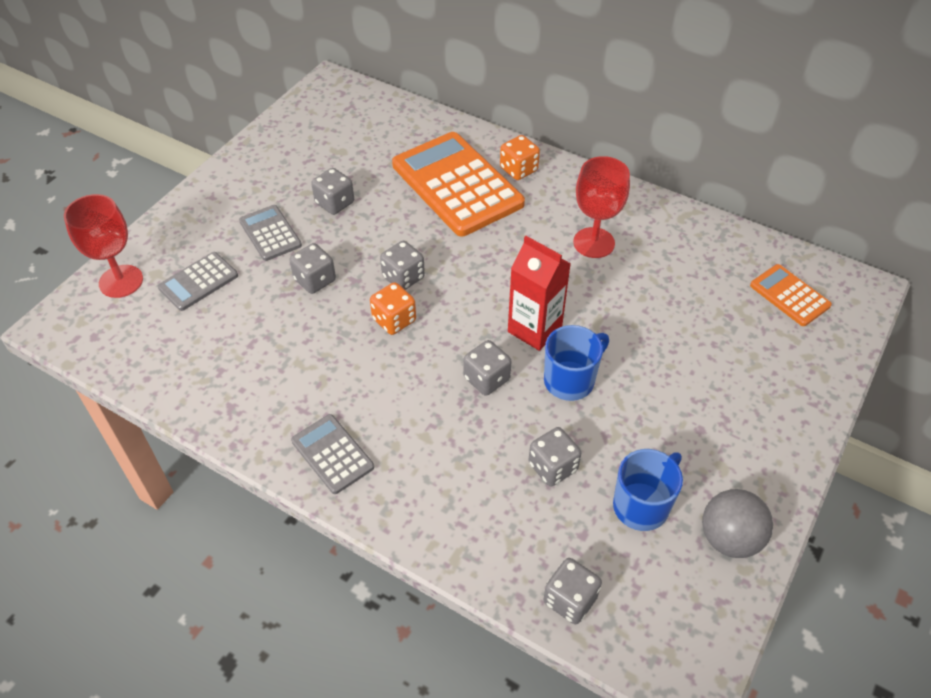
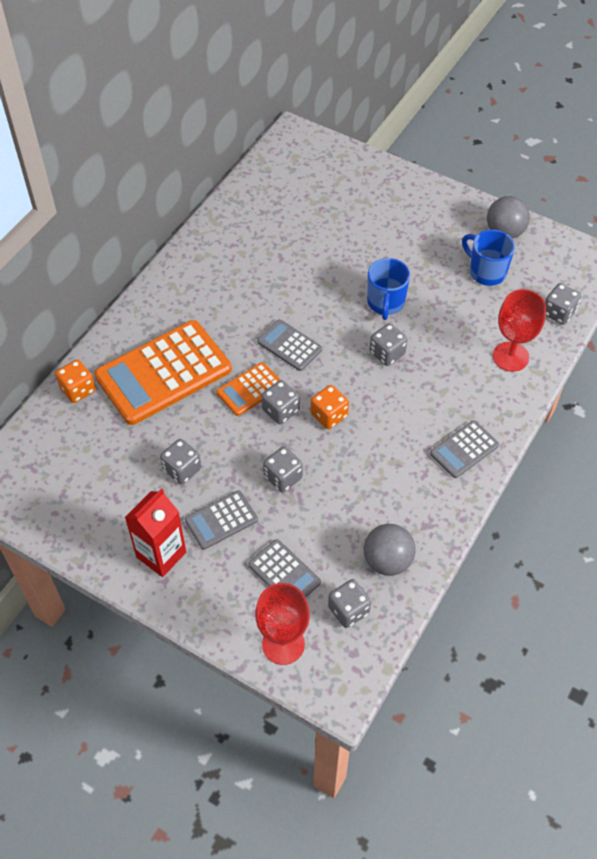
camera: 90 degrees left, 5 degrees up
(193, 368) = (387, 561): none -> grey ball
(496, 285) = (289, 345): none -> grey calculator
(518, 169) = (147, 327): orange dice -> orange dice (78, 389)
(534, 329) = (337, 322): red carton -> red carton (161, 554)
(552, 467) = (462, 317): grey dice -> grey dice (348, 610)
(570, 380) = (385, 303): blue mug -> blue mug turned 135 degrees counterclockwise
(594, 243) = (243, 280): red goblet -> red goblet (510, 356)
(789, 296) = (301, 173): orange calculator -> orange calculator (250, 389)

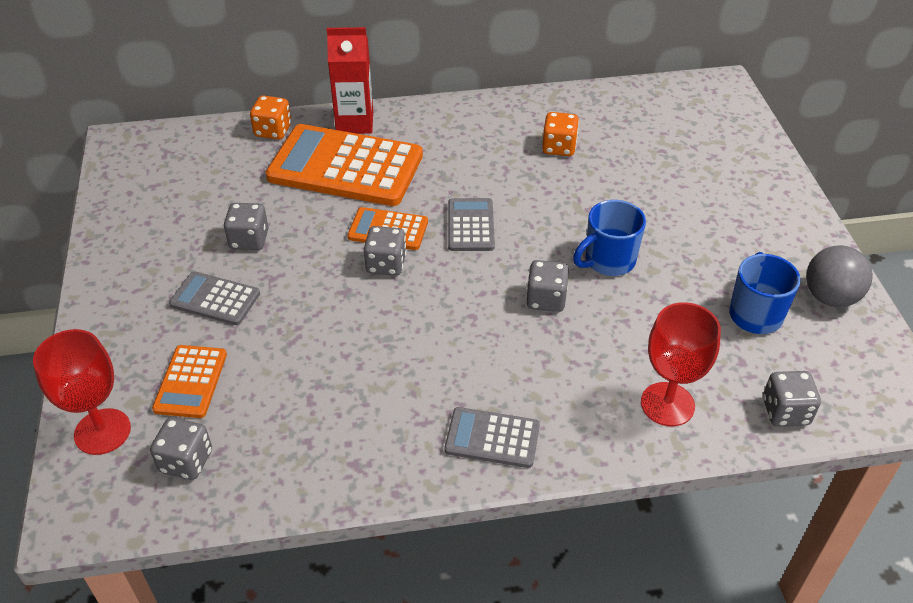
camera: 50 degrees right, 10 degrees down
(161, 554) = (140, 282): red carton -> red carton (355, 123)
(283, 477) = (307, 312): grey dice -> none
(284, 573) = (191, 382): grey calculator -> orange calculator
(329, 415) = (418, 302): orange dice -> orange dice (559, 147)
(387, 561) = (278, 457): grey ball -> none

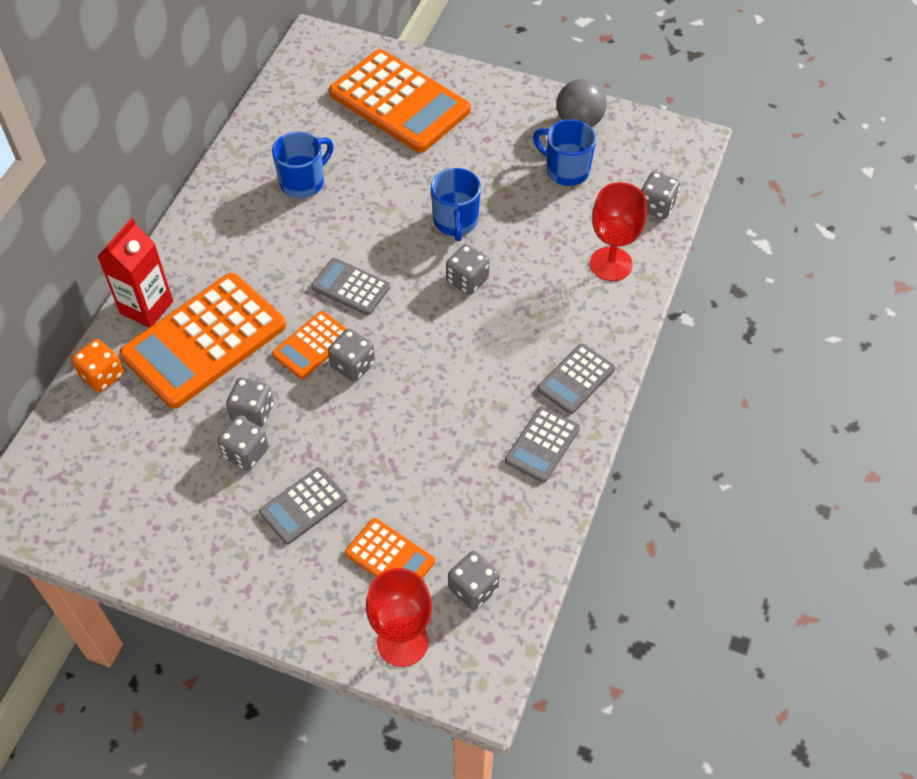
camera: 60 degrees left, 10 degrees up
(292, 225) = (252, 412): none -> grey dice
(390, 444) = (542, 444): none -> grey calculator
(559, 147) = (303, 182): orange dice -> blue mug
(710, 163) = (399, 102): none -> orange calculator

